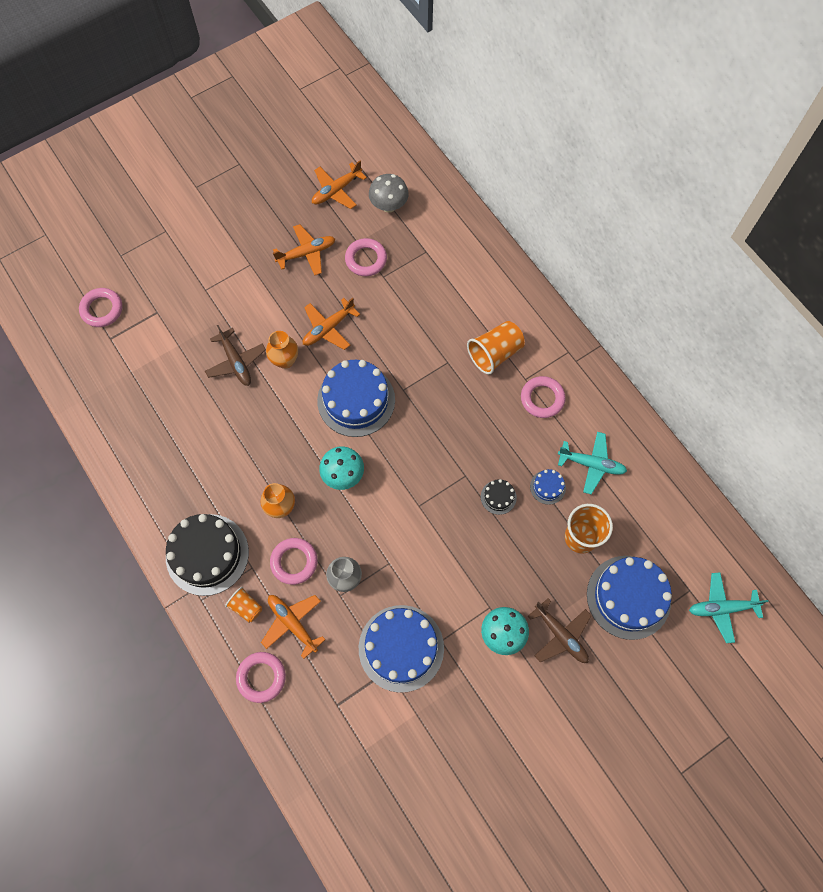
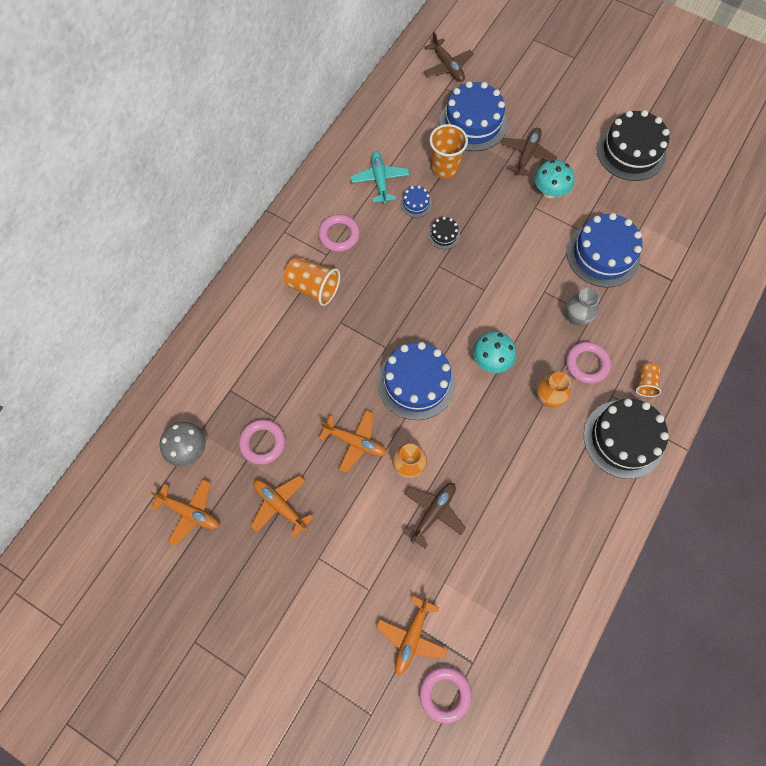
camera: 115 degrees left, 0 degrees up
(261, 677) = (689, 344): pink ring -> none
(292, 623) = (635, 341): orange plane -> orange plane (411, 637)
(515, 761) = (631, 151): none -> black cake
(721, 608) = (447, 66): turquoise plane -> brown plane

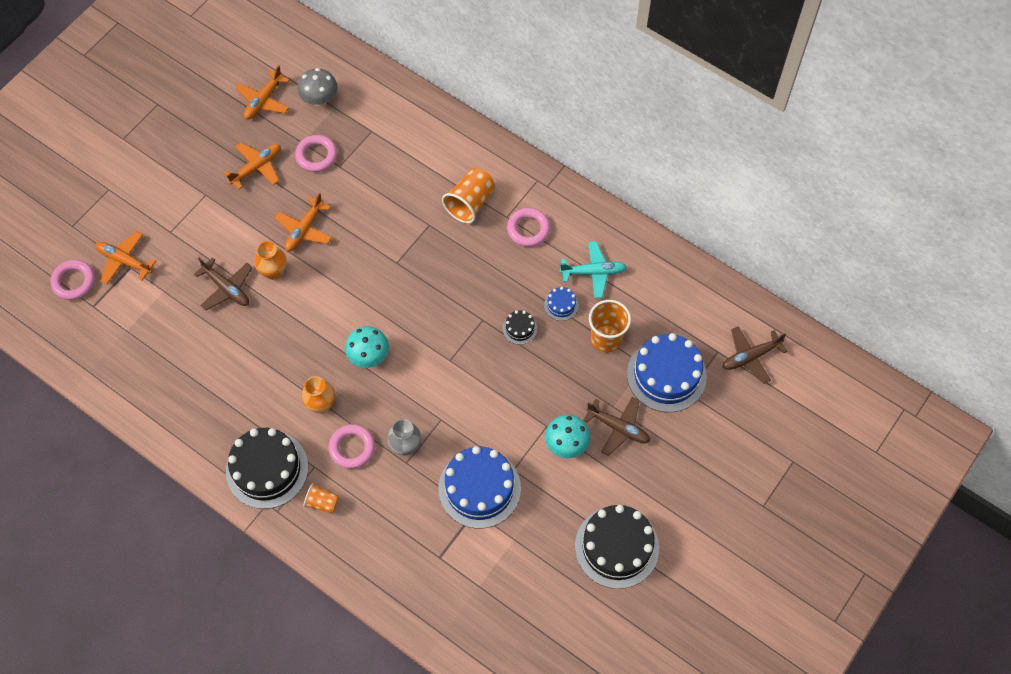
camera: 95 degrees right, 5 degrees down
(416, 382) = (356, 286): blue cake -> none

